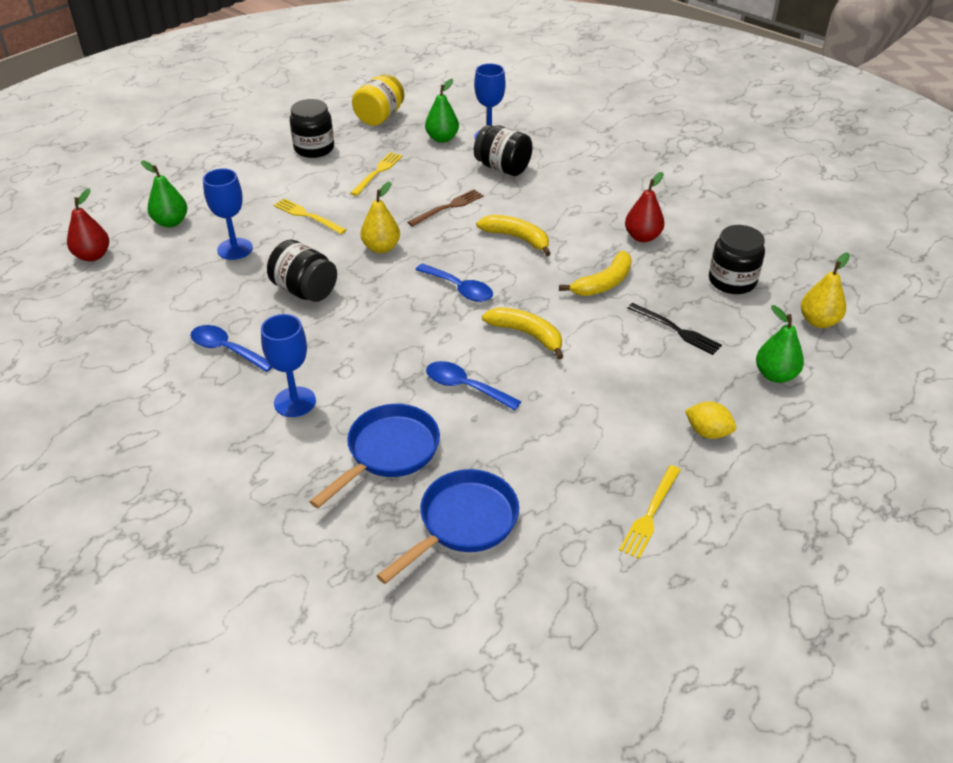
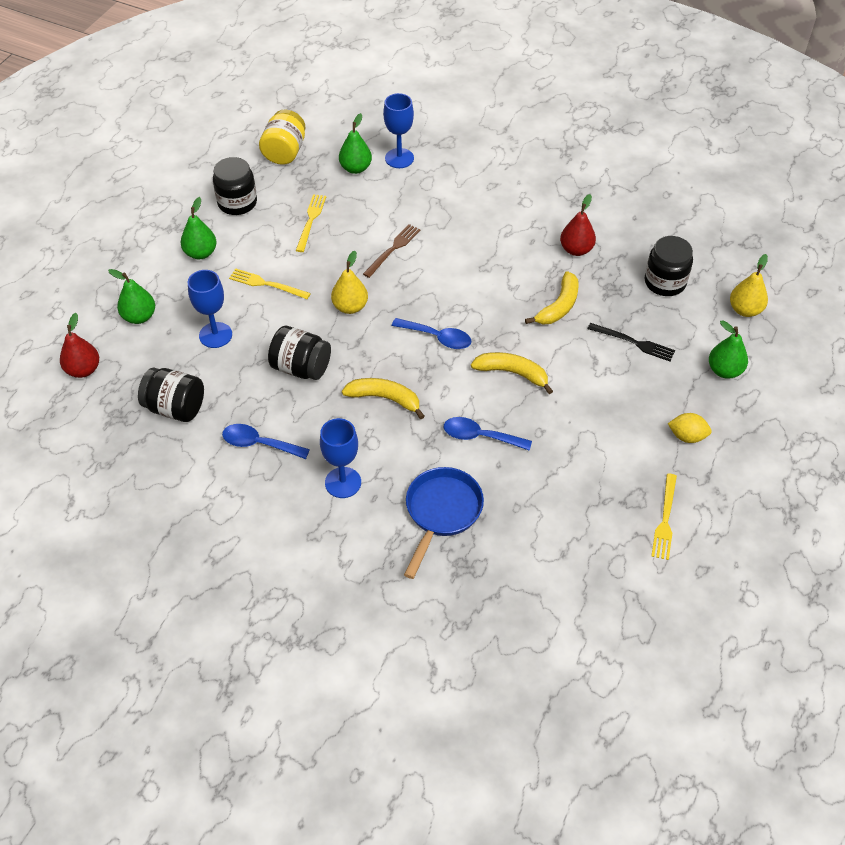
camera: 15 degrees left, 10 degrees up
(258, 182) = (201, 253): none -> green pear
(463, 523) = (525, 561): blue pan -> none
(502, 168) = (425, 194): black jar -> black jar (175, 408)
(517, 238) = (467, 272): yellow banana -> yellow banana (385, 398)

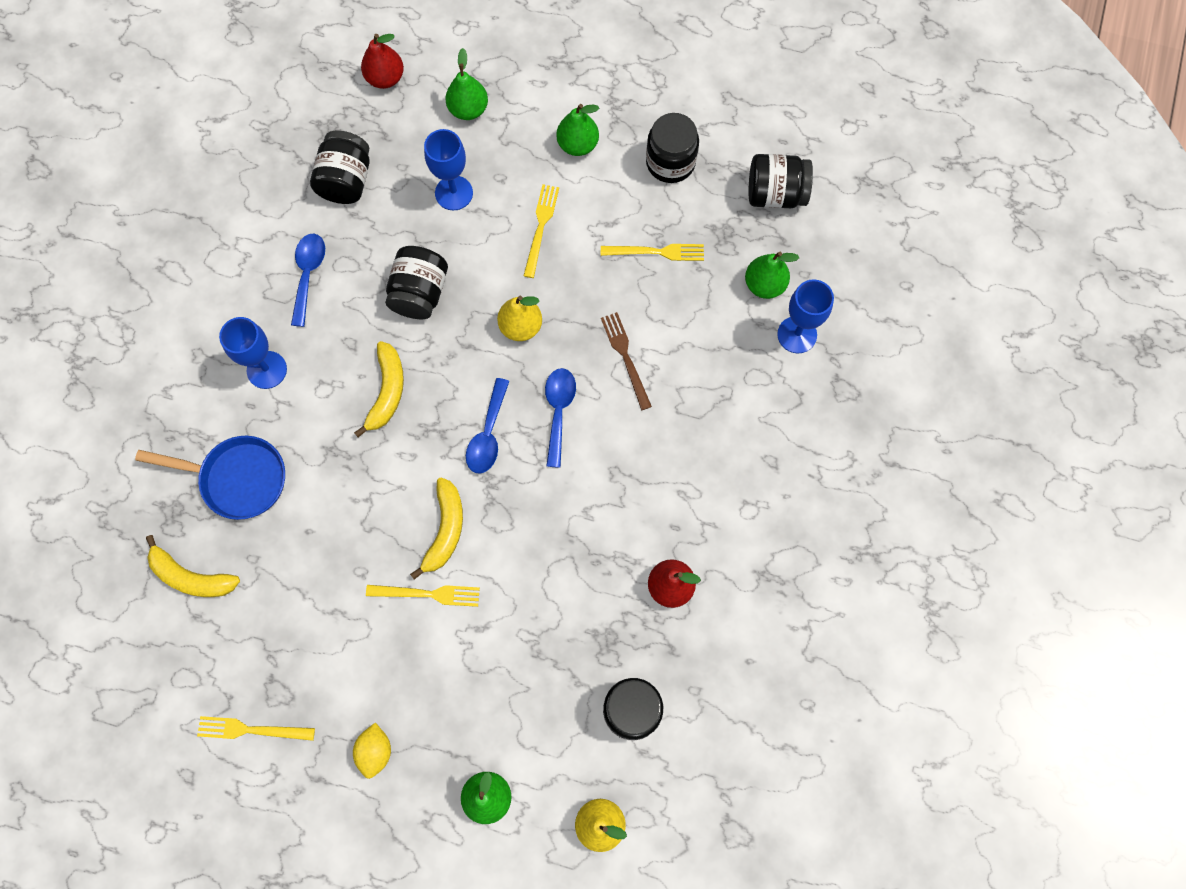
camera: 80 degrees right, 20 degrees up
(284, 152) = (775, 194): yellow jar -> black jar
(393, 249) = (626, 357): brown fork -> brown fork turned 135 degrees counterclockwise
(480, 436) = (346, 505): blue spoon -> blue spoon (558, 412)
(559, 306) = (564, 574): yellow banana -> yellow banana (191, 577)
(563, 390) = (427, 594): none -> yellow fork
(633, 342) = (517, 675): black fork -> none

